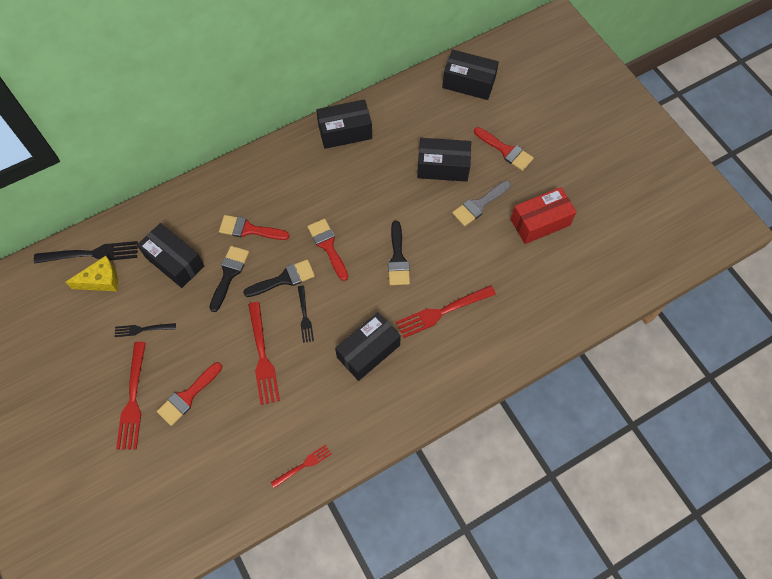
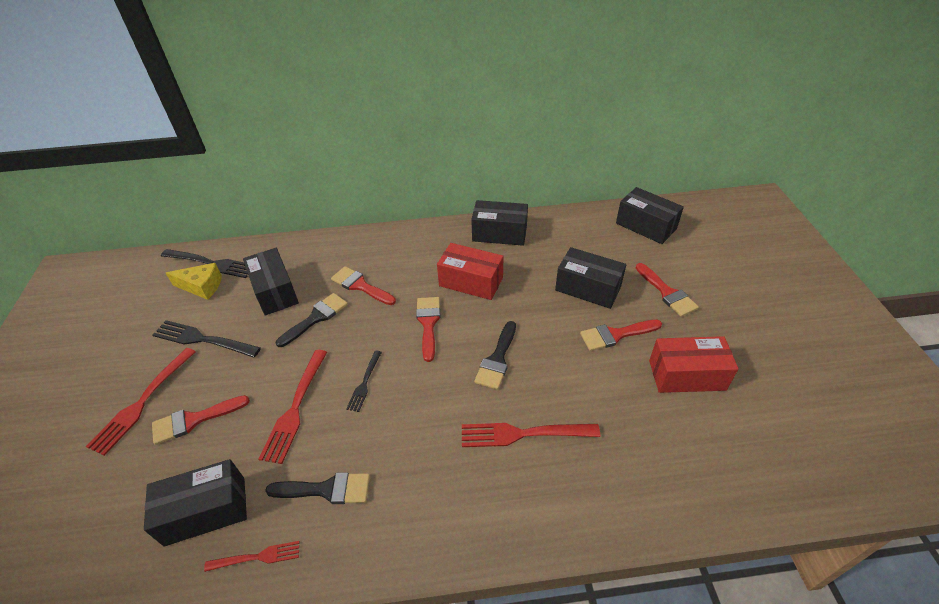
camera: 25 degrees right, 20 degrees down
(142, 329) = (203, 339): black fork -> black fork, size x1.73
(284, 279) = (366, 339): black brush -> black brush (327, 489)
(343, 193) = (471, 282): none -> red box
(368, 351) = (413, 447): black box -> black box (205, 511)
(479, 205) = (615, 335): grey brush -> red brush

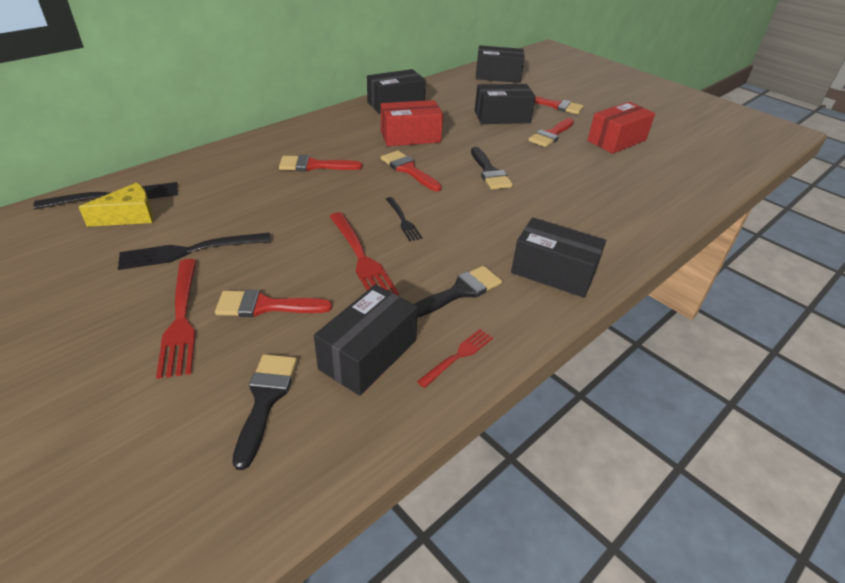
camera: 40 degrees left, 5 degrees down
(194, 420) = (265, 306): red brush -> red brush turned 60 degrees clockwise
(275, 291) = (227, 194): black box -> black box (553, 272)
(316, 318) = (298, 197): black brush -> black brush (265, 399)
(523, 434) = (560, 203): red fork -> none

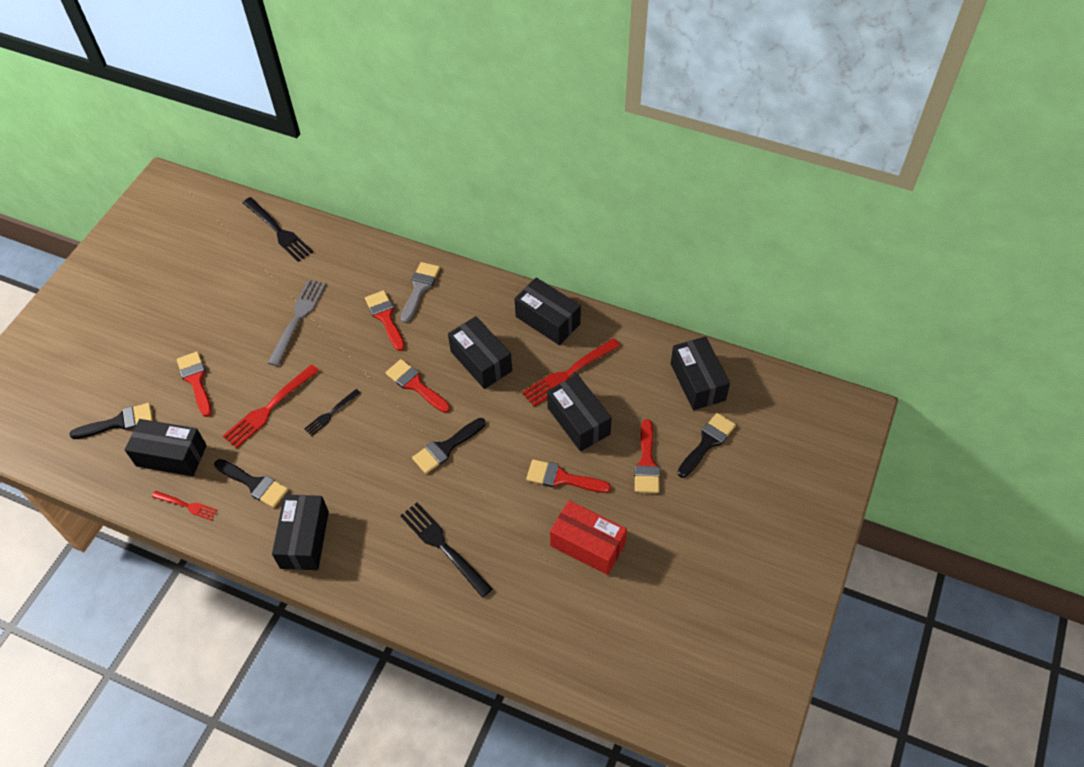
camera: 70 degrees right, 15 degrees up
(129, 216) = (259, 253): yellow cheese -> none
(181, 319) = (168, 346): red fork -> red fork (568, 373)
(190, 251) = (235, 310): black fork -> black fork (443, 546)
(257, 212) = (298, 319): none -> grey fork
(300, 143) = (420, 288): none -> grey brush
(408, 170) = (415, 385): red brush -> red brush turned 75 degrees counterclockwise
(410, 137) = (481, 361): red box -> black box
(549, 85) = (707, 442): none -> black brush

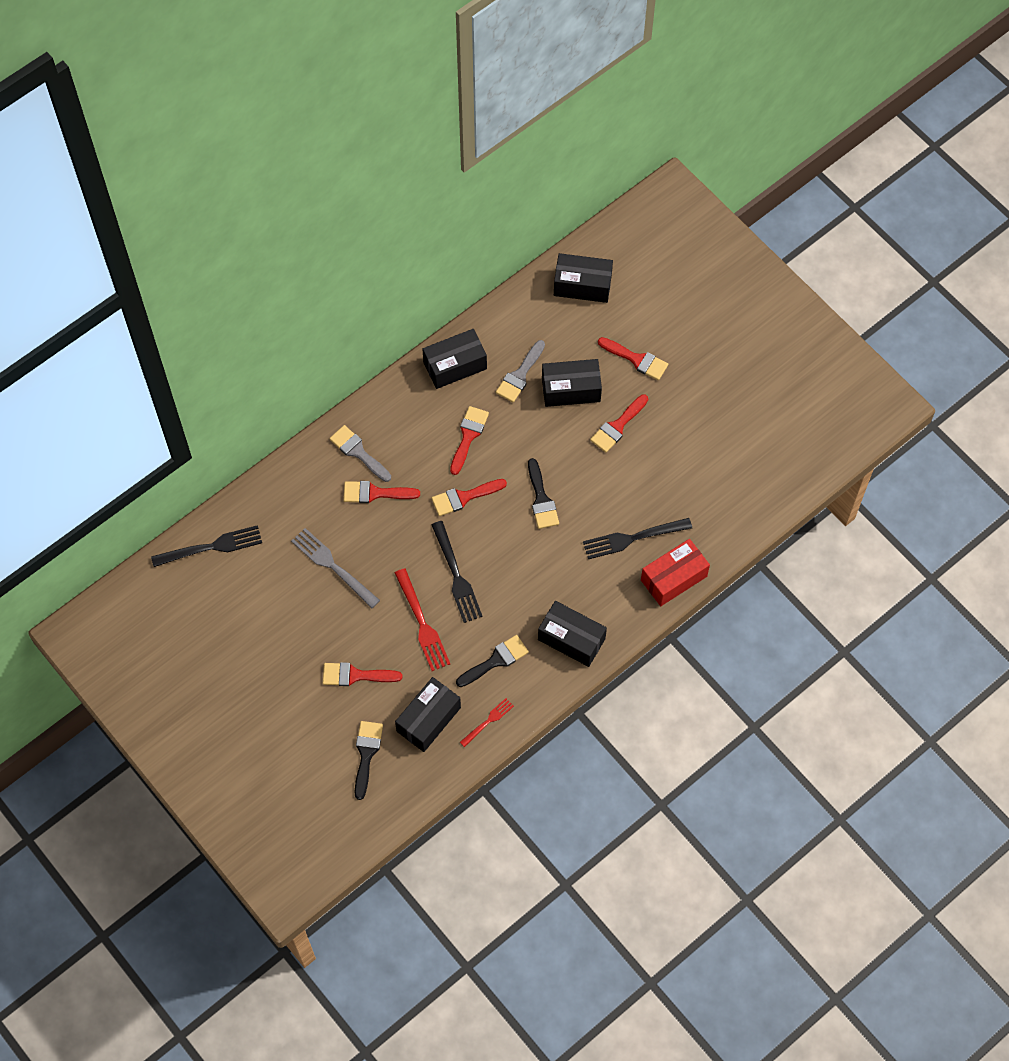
camera: 65 degrees left, 10 degrees up
(331, 413) = (456, 575): black fork -> black fork, size x1.73
(481, 361) = (468, 436): black box -> red brush
(568, 373) = (520, 375): red fork -> grey brush
(587, 545) = (686, 435): red box -> red box (674, 578)
(707, 442) = (642, 308): black brush -> none

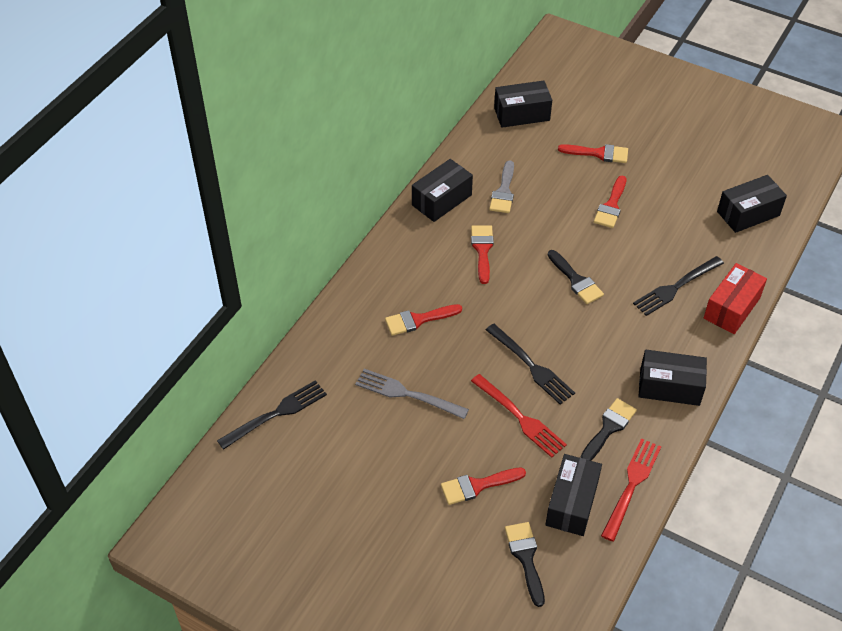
camera: 20 degrees left, 15 degrees down
(358, 452) = (385, 291): grey brush -> none
(464, 497) = (504, 299): red brush -> none
(488, 721) = (631, 485): red fork -> red fork, size x1.73
(571, 389) = (554, 190): black box -> black box (748, 213)

